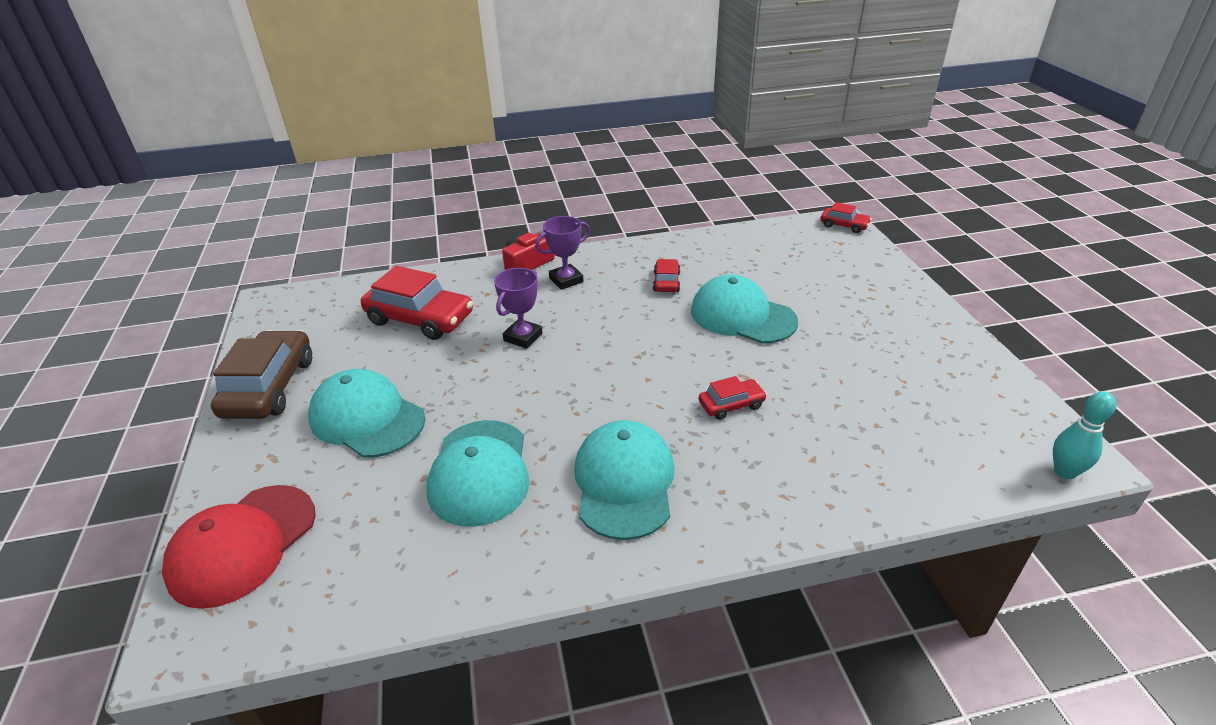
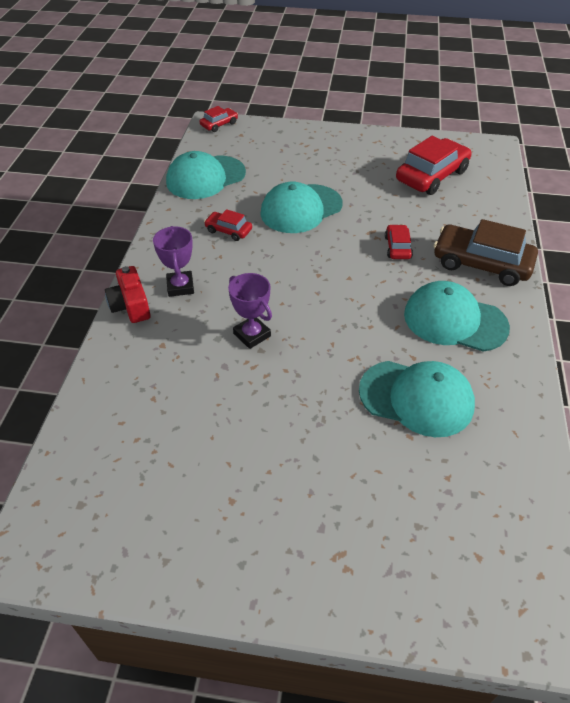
camera: 70 degrees left, 10 degrees up
(243, 544) = (451, 583): red cap -> none
(269, 387) = (217, 555): brown car -> brown car (481, 264)
(367, 418) = (314, 468): turquoise cap -> turquoise cap (205, 177)
(420, 318) = (171, 404): red car -> red car (431, 176)
(1064, 472) = (502, 155): turquoise bowling pin -> none

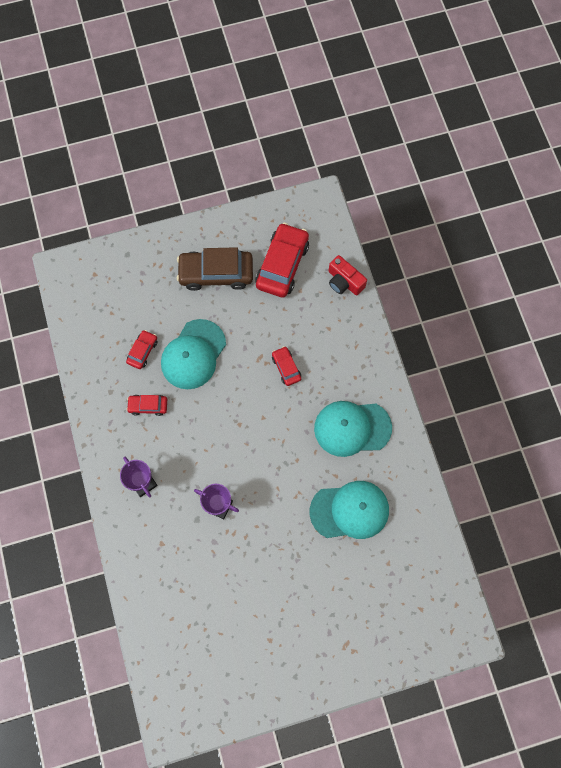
camera: 25 degrees left, 25 degrees up
(131, 305) = (117, 518): red camera -> red camera (344, 281)
(205, 177) = (95, 348): turquoise cap -> none
(219, 124) = (67, 267): red car -> red car (142, 351)
(481, 264) = (353, 359): brown car -> brown car (216, 273)

